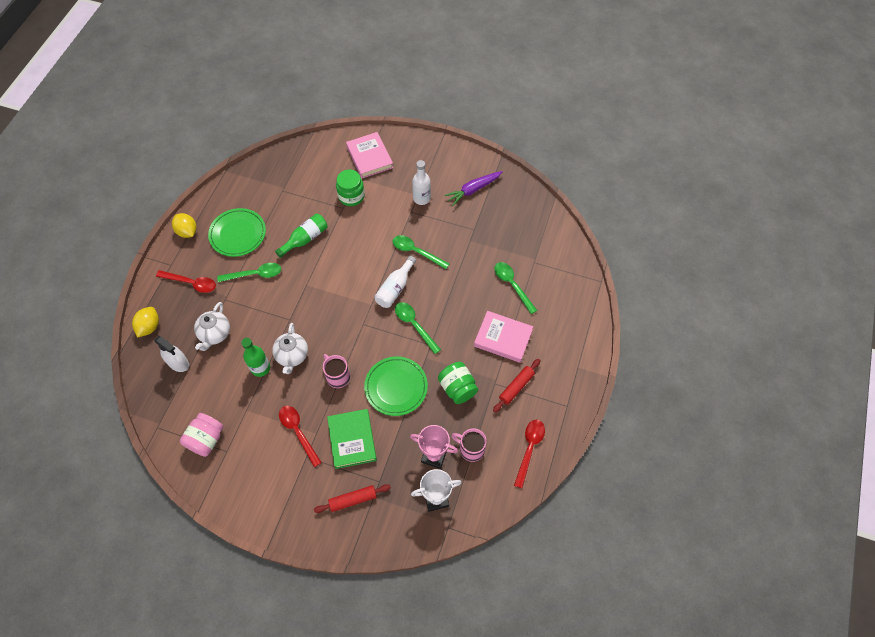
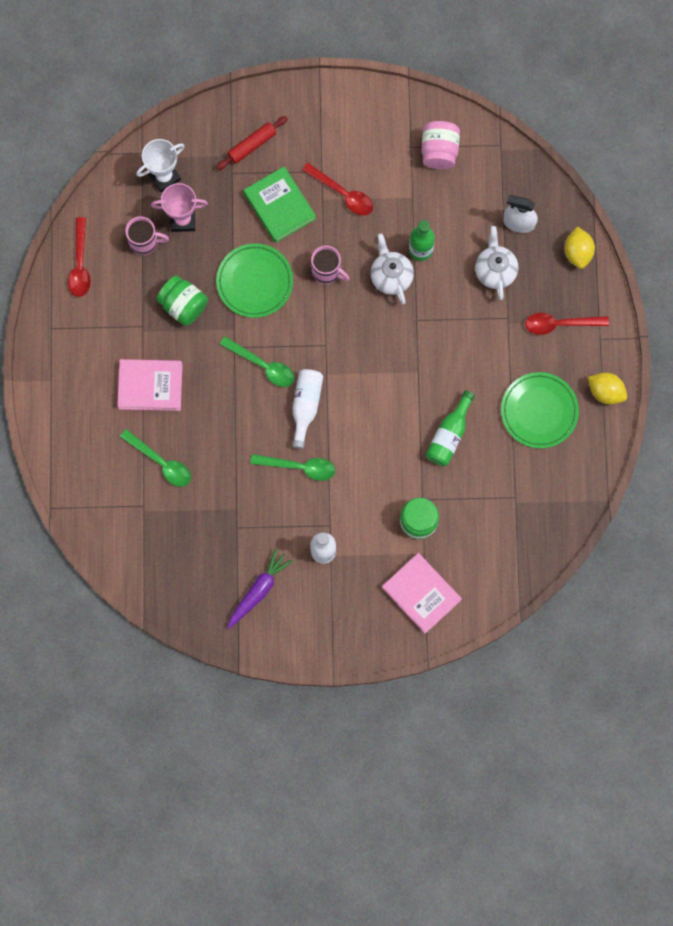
camera: 160 degrees right, 15 degrees up
(255, 274) = (488, 363): green spoon -> none
(516, 387) = (116, 330): red rolling pin -> none

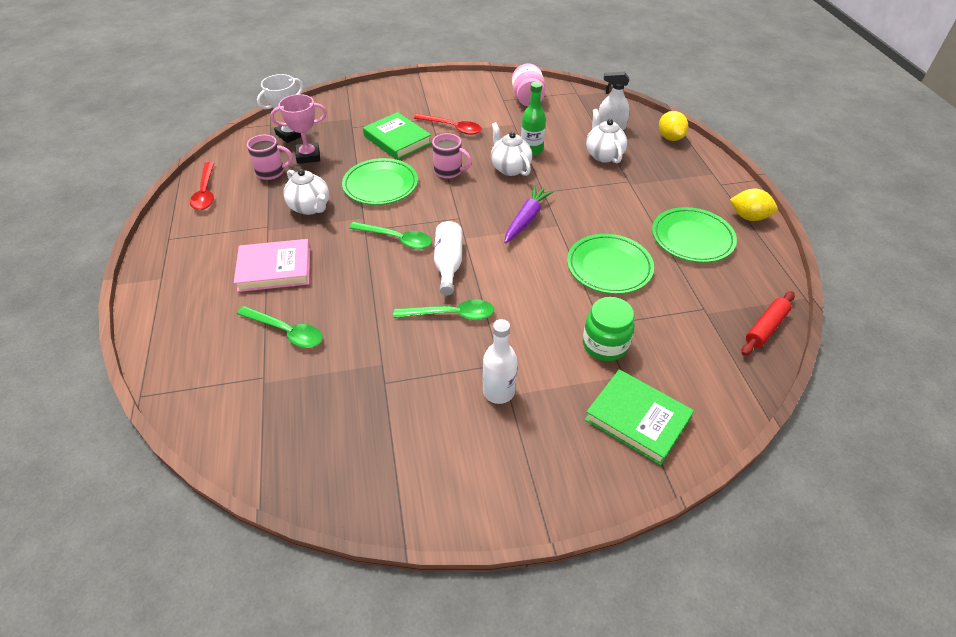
camera: 10 degrees left, 30 degrees down
(183, 305) = (310, 207): green jar -> white teapot
(252, 145) = (368, 111): red rolling pin -> red rolling pin (765, 328)
(258, 590) = (422, 448): purple carrot -> purple carrot (526, 219)
(421, 594) = (637, 419): pink book -> green book
(449, 435) = (609, 267): green bottle -> green plate
(560, 324) = (679, 179): red spoon -> none

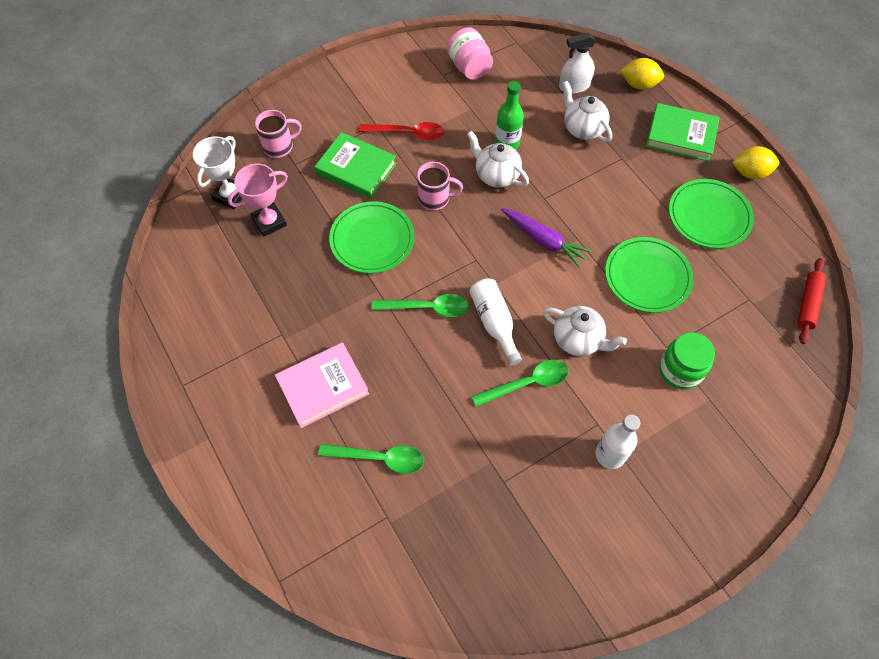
camera: 20 degrees left, 15 degrees up
(205, 192) = (183, 309): red spoon -> none
(271, 172) = (241, 257): pink mug -> pink mug (279, 146)
(310, 207) = (313, 294): white teapot -> white teapot (578, 340)
(526, 219) = (544, 240): purple carrot -> purple carrot turned 120 degrees clockwise
(637, 419) = (738, 440): green book -> green book (681, 135)
(670, 138) = (639, 84): yellow lemon -> yellow lemon turned 45 degrees counterclockwise

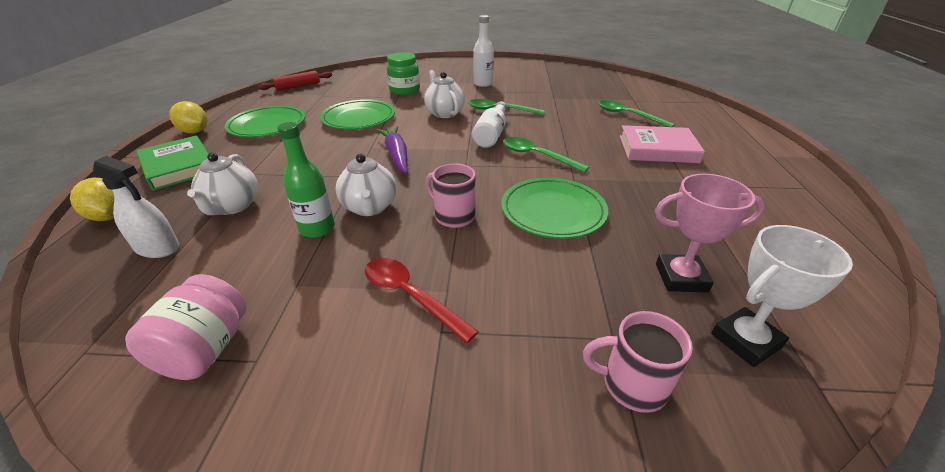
camera: 145 degrees left, 25 degrees down
(356, 169) = (520, 286): green book -> none

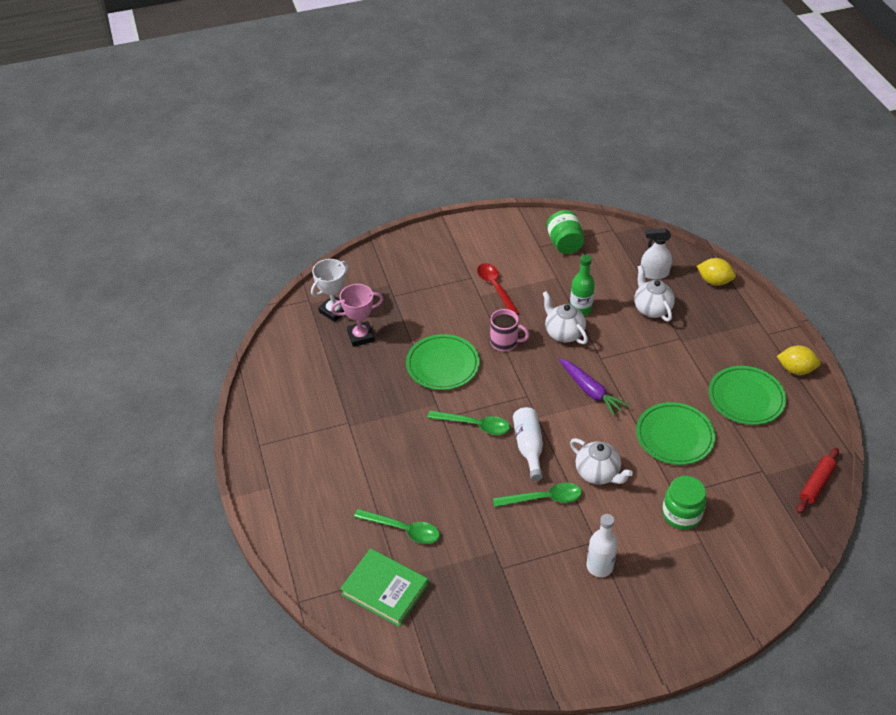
camera: 160 degrees right, 10 degrees up
(179, 167) = (740, 328): green book -> green book (385, 590)
(206, 349) = (564, 244): pink jar -> green jar
(410, 296) = (496, 288): red spoon -> red spoon turned 135 degrees counterclockwise
(632, 384) = (384, 280): pink mug -> none
(657, 149) = (371, 468): pink book -> none

